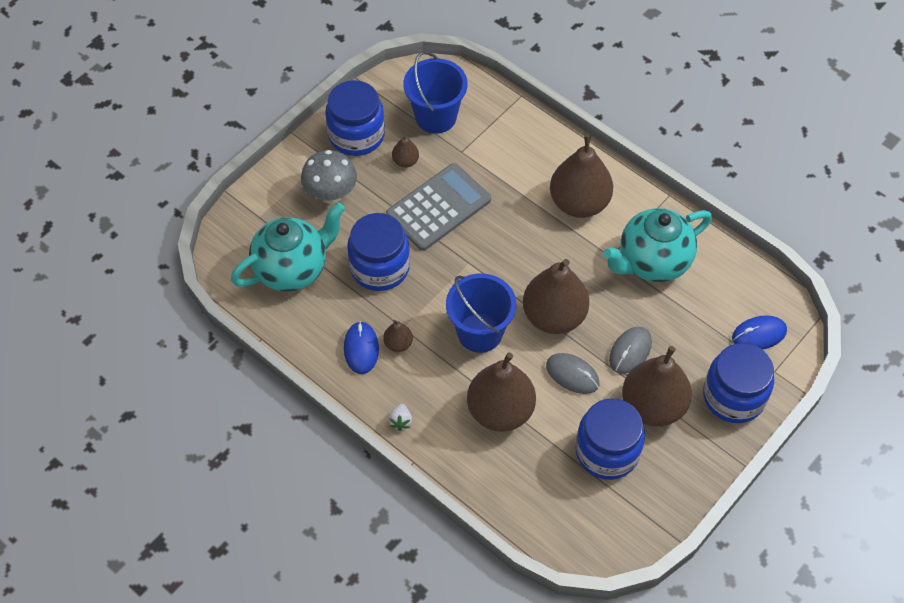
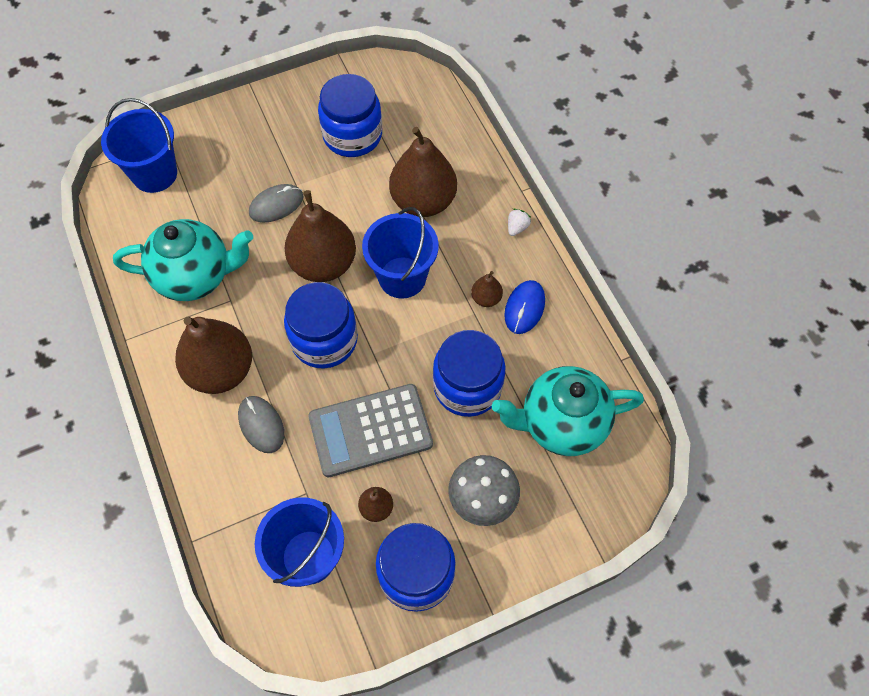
camera: 155 degrees left, 5 degrees up
(572, 375) = (341, 206): grey mouse -> grey mouse (261, 425)
(653, 406) = (289, 154): brown pear -> none
(733, 396) = (217, 135): blue jar -> blue jar (324, 340)
(759, 334) = (154, 174): blue mouse -> blue bucket

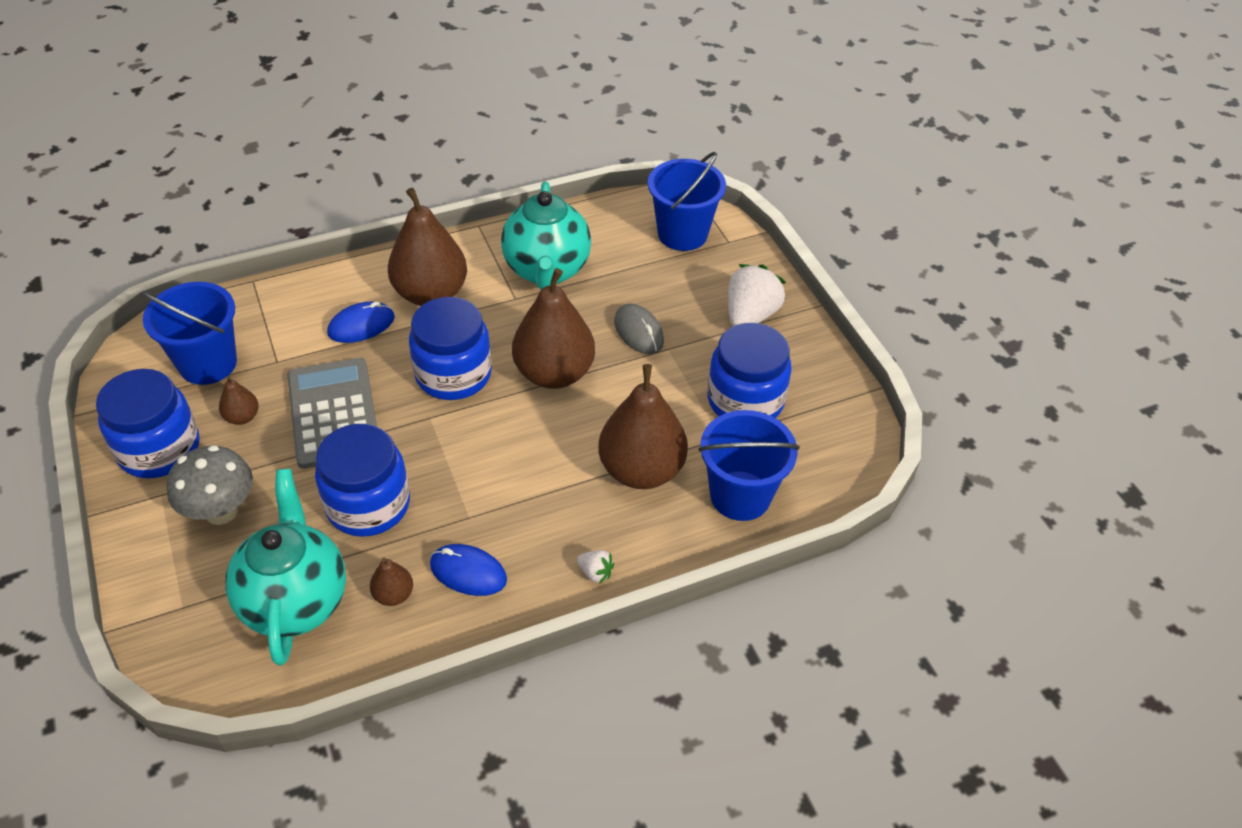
camera: 90 degrees right, 15 degrees down
(260, 129) = (750, 315): none -> white strawberry
(261, 425) = (361, 325): grey mouse -> blue mouse
(402, 277) = (528, 446): blue bucket -> blue bucket (740, 495)
(486, 298) = (488, 530): brown pear -> brown pear (393, 595)

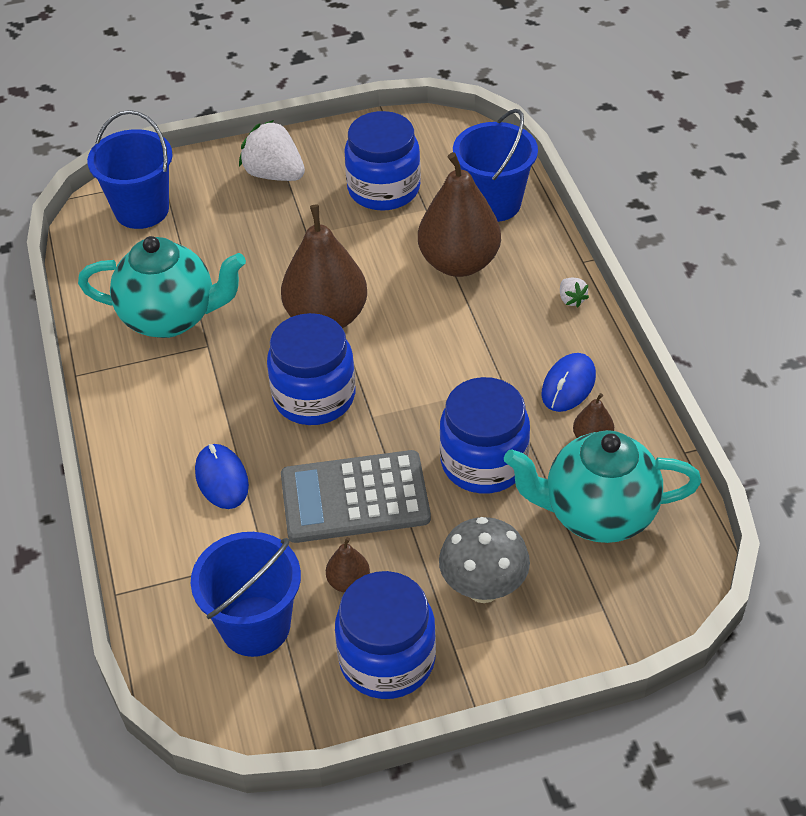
camera: 80 degrees left, 0 degrees up
(431, 294) = (183, 417): brown pear -> none
(595, 572) = (571, 299): white strawberry -> white strawberry turned 120 degrees clockwise
(638, 332) = (280, 253): grey mouse -> none

